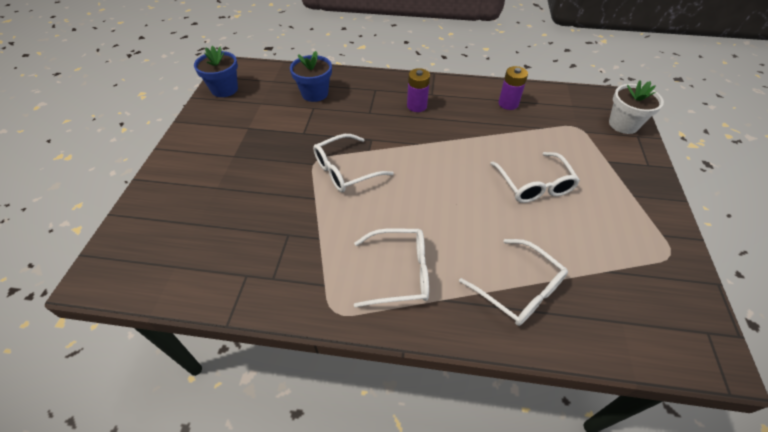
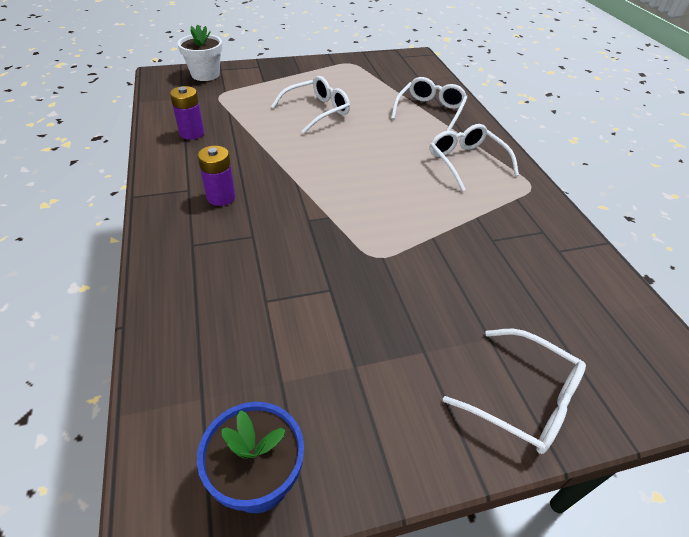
camera: 115 degrees left, 5 degrees down
(315, 93) = (225, 313): blue flower pot -> none
(345, 170) = (375, 226): white glasses -> white glasses (524, 399)

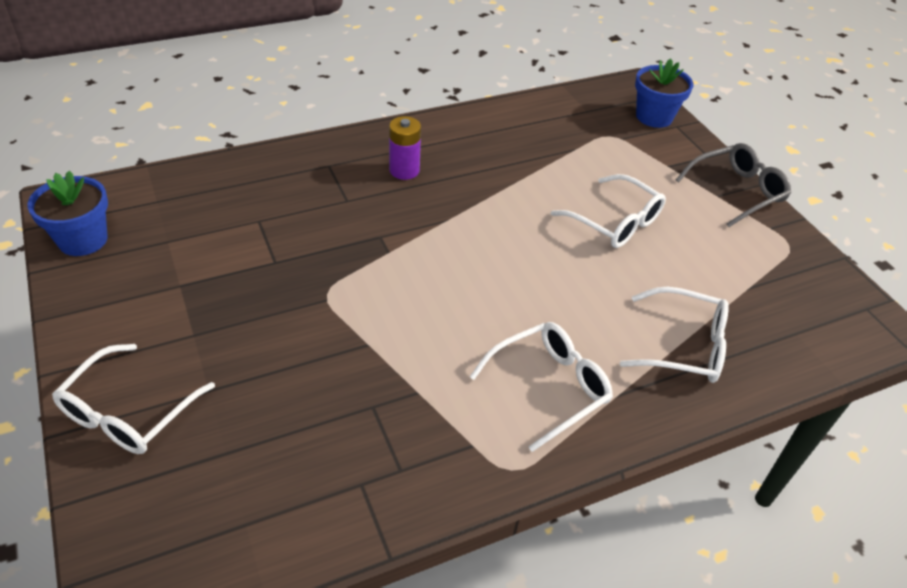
camera: 80 degrees right, 0 degrees up
(192, 133) = (514, 131): purple battery -> none
(205, 74) = (654, 117): white flower pot -> blue flower pot
(298, 66) = (737, 191): none -> grey glasses

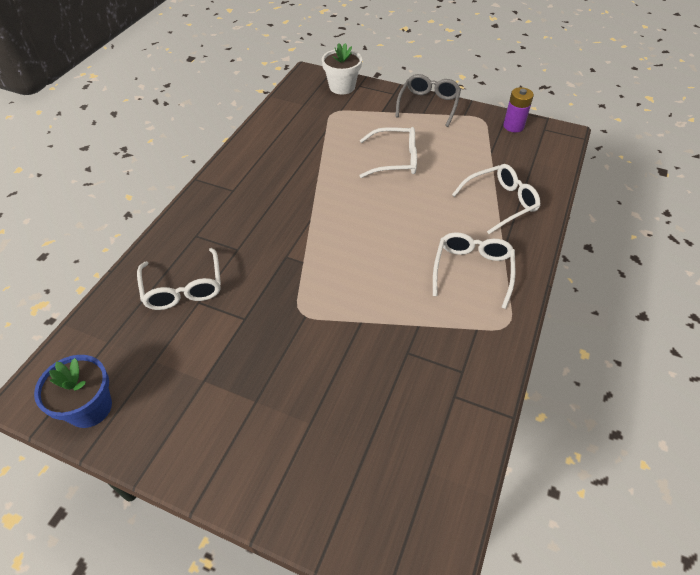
camera: 40 degrees left, 5 degrees up
(128, 412) = (281, 479): white glasses -> white glasses (183, 288)
(404, 170) = (247, 207): purple battery -> purple battery (513, 126)
(654, 117) = (342, 87): blue flower pot -> white flower pot

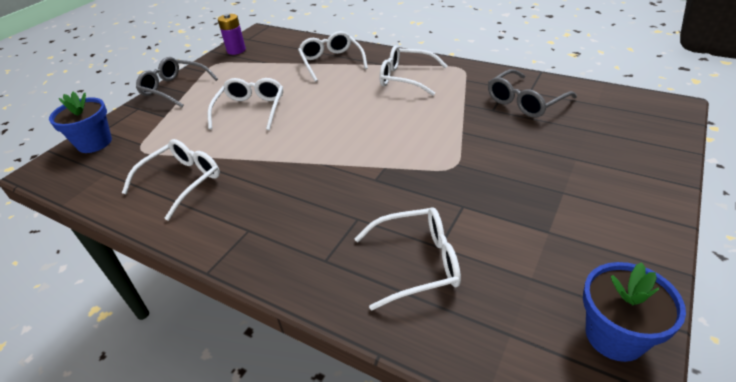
camera: 80 degrees left, 10 degrees down
(291, 144) = (182, 181): none -> white glasses
(342, 87) = (94, 143): white flower pot -> blue flower pot
(427, 387) = (525, 102): none -> grey glasses

